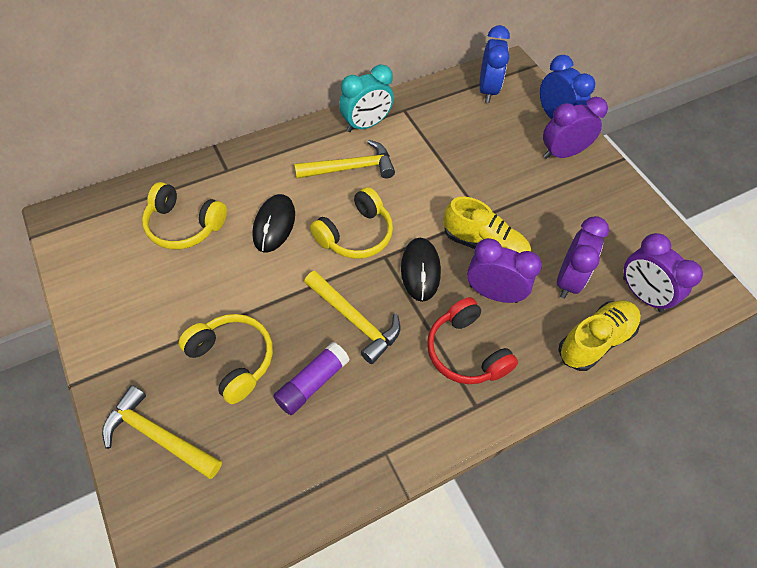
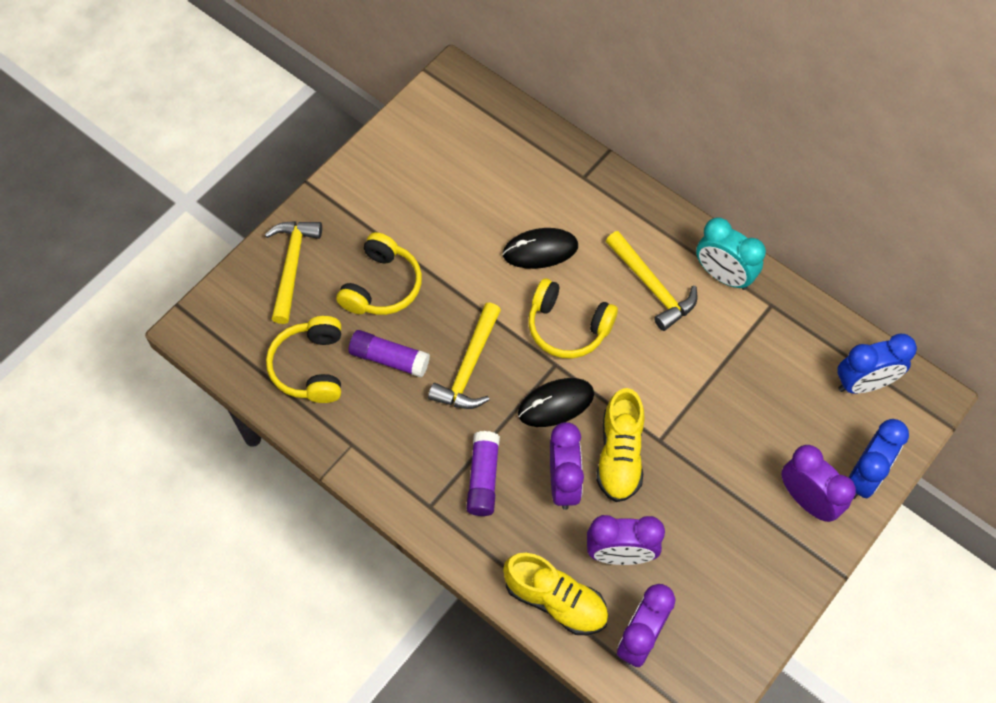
camera: 70 degrees right, 5 degrees up
(184, 225) = (498, 177): yellow headphones -> yellow headphones (311, 367)
(466, 351) = (483, 478): red headphones -> purple glue stick

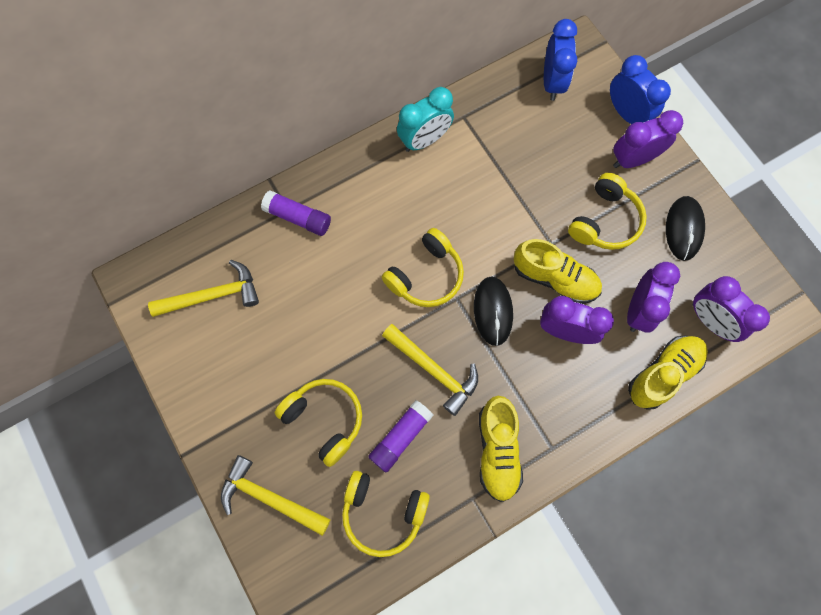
camera: 70 degrees left, 10 degrees up
(408, 453) = (497, 450): none -> yellow shoe
(483, 478) = (541, 394): purple glue stick -> purple glue stick (298, 217)
(540, 250) = (344, 271): black mouse -> black mouse (683, 229)
(652, 286) = (413, 196): yellow hammer -> yellow hammer (212, 295)
(713, 489) = (604, 221): none -> yellow headphones

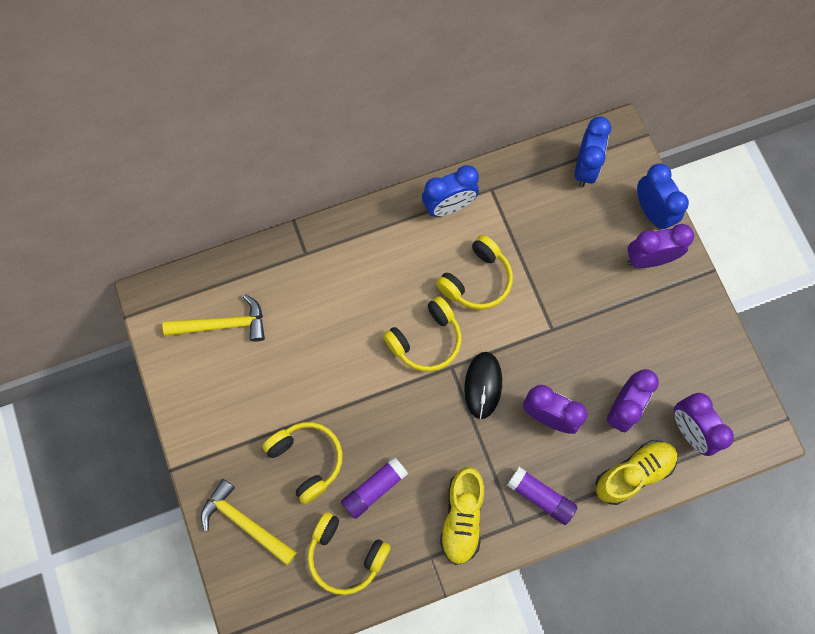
camera: 10 degrees right, 0 degrees up
(298, 217) = (315, 263): purple glue stick -> purple glue stick (540, 496)
(424, 140) = (449, 206): turquoise clock -> blue clock
(433, 370) = (416, 431): yellow hammer -> none
(554, 278) = (548, 363): yellow shoe -> none
(604, 221) = (608, 315): yellow headphones -> yellow headphones (476, 280)
(683, 229) = (683, 336): black mouse -> none

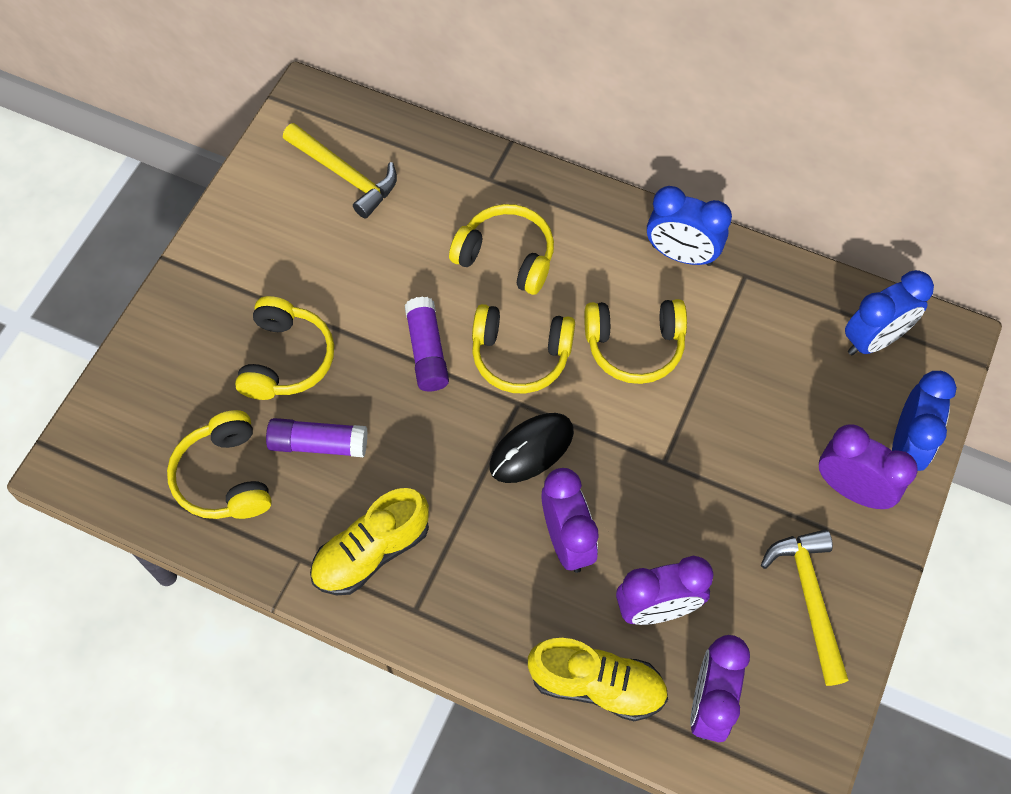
camera: 45 degrees right, 10 degrees down
(245, 523) = (170, 361): yellow hammer -> yellow hammer (809, 599)
(361, 291) = (506, 257): none -> yellow headphones
(540, 496) = (472, 611): purple glue stick -> purple glue stick (427, 351)

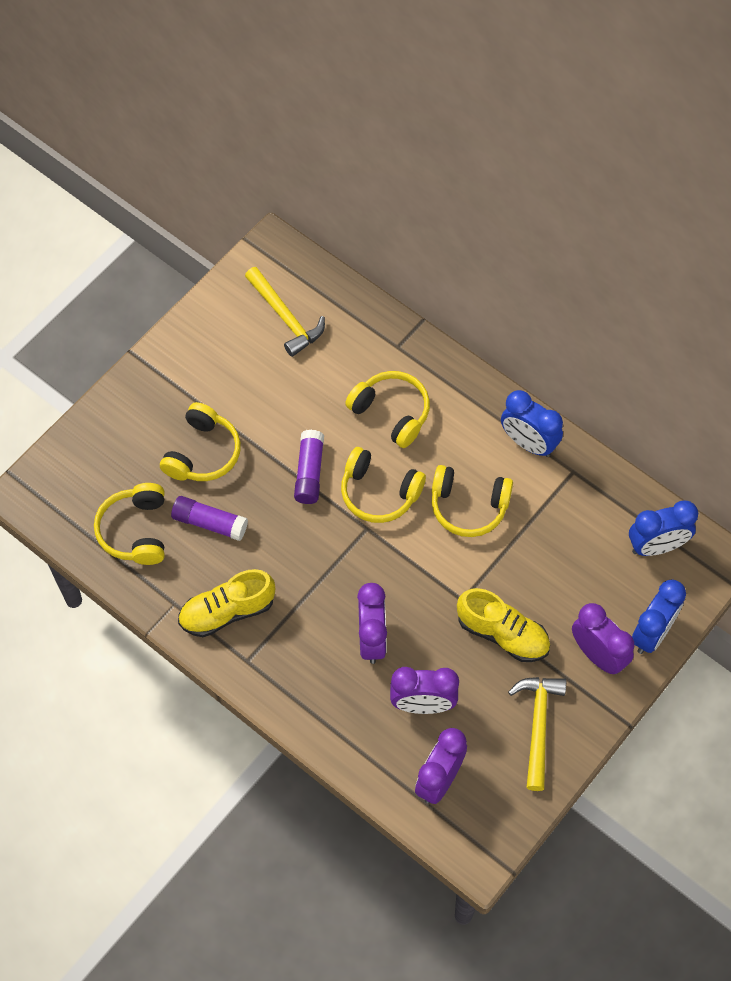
camera: 15 degrees right, 0 degrees up
(531, 449) = (366, 565): black mouse -> none
(597, 685) = (362, 746): yellow shoe -> yellow shoe (502, 634)

